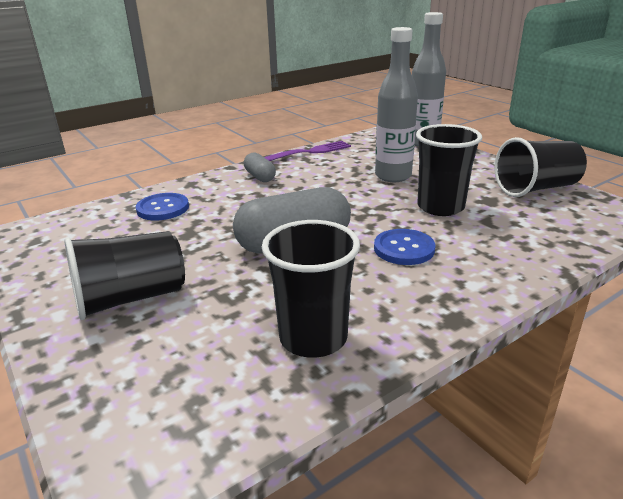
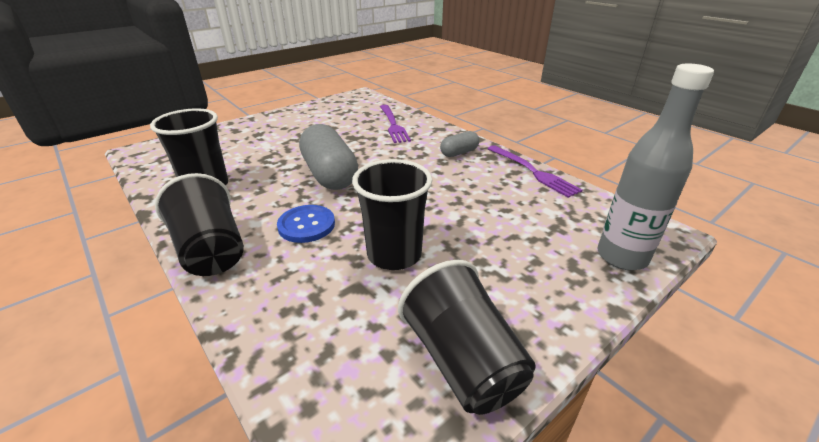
camera: 85 degrees right, 5 degrees up
(131, 298) = (277, 132): black cup -> black cup (211, 250)
(163, 208) = (393, 125): blue button -> purple fork
(393, 176) = (479, 225): grey bottle -> none

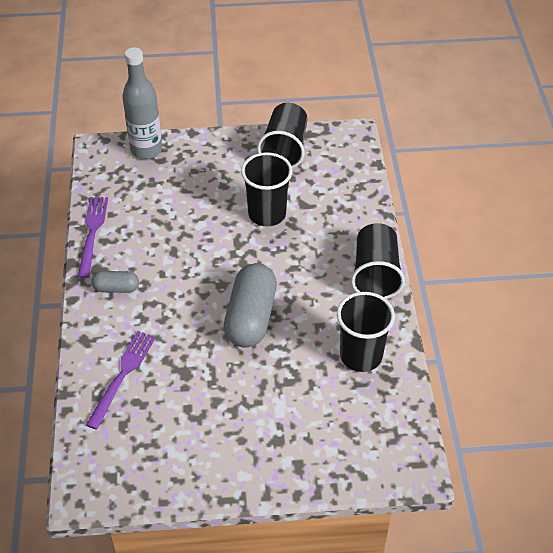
camera: 145 degrees left, 15 degrees up
(306, 225) = (304, 266): blue button -> none

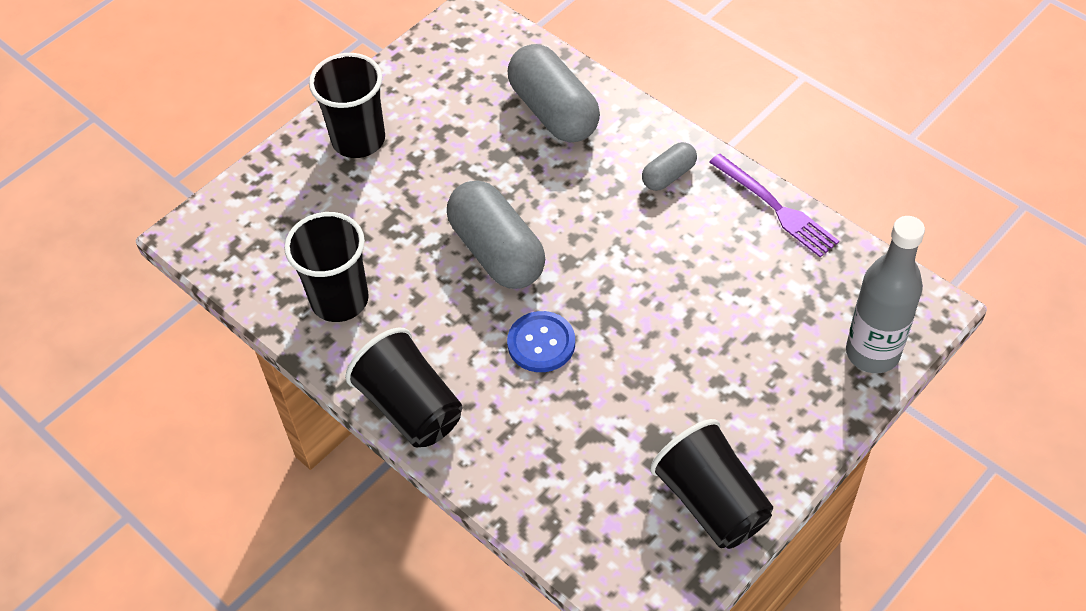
camera: 140 degrees right, 5 degrees up
(122, 375) = (554, 111): purple fork -> grey capsule
(267, 214) = (620, 385): black cup -> black cup (358, 140)
(281, 257) = (541, 343): none -> blue button

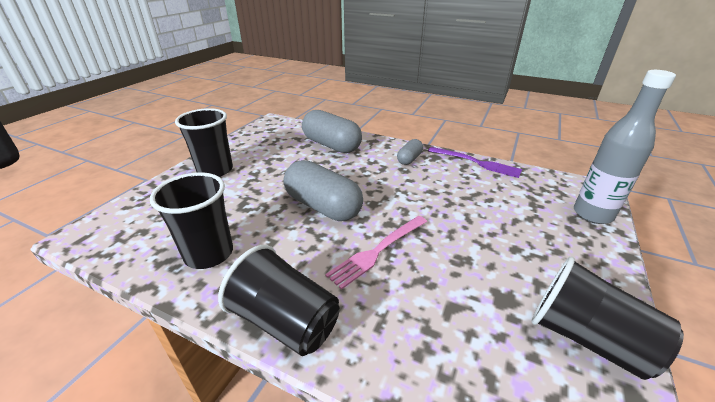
camera: 20 degrees left, 20 degrees down
(541, 343) = (377, 251): blue button -> pink fork

